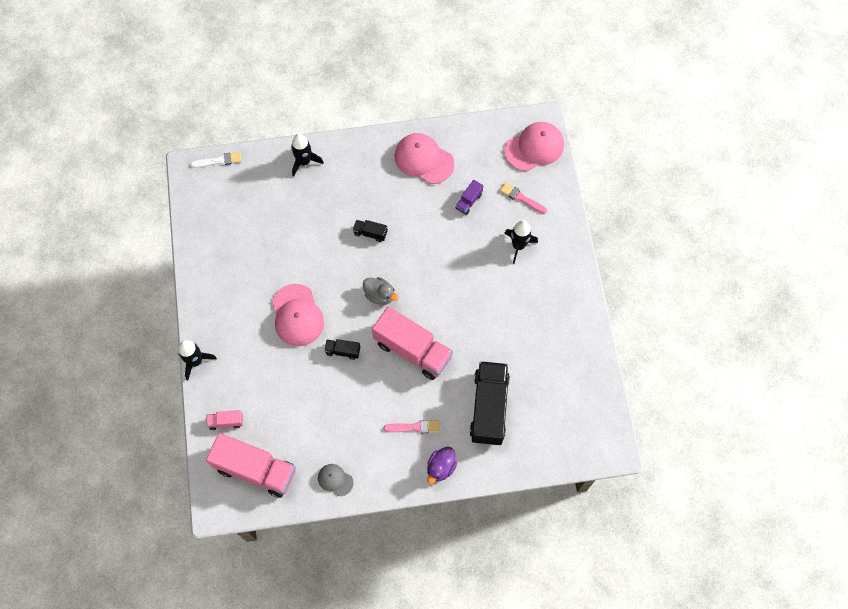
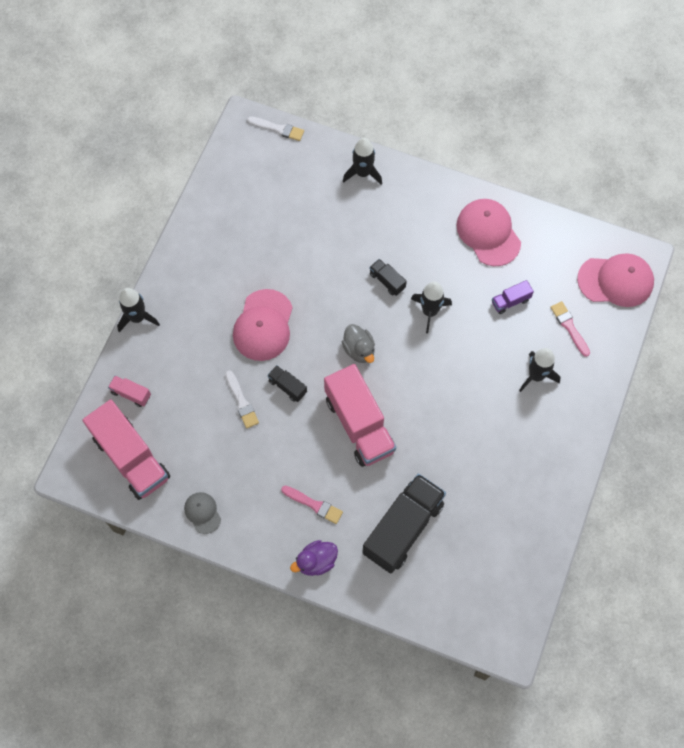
camera: 30 degrees right, 0 degrees up
(315, 381) = (242, 402): none -> white brush
(415, 239) = (429, 311): none -> black rocket

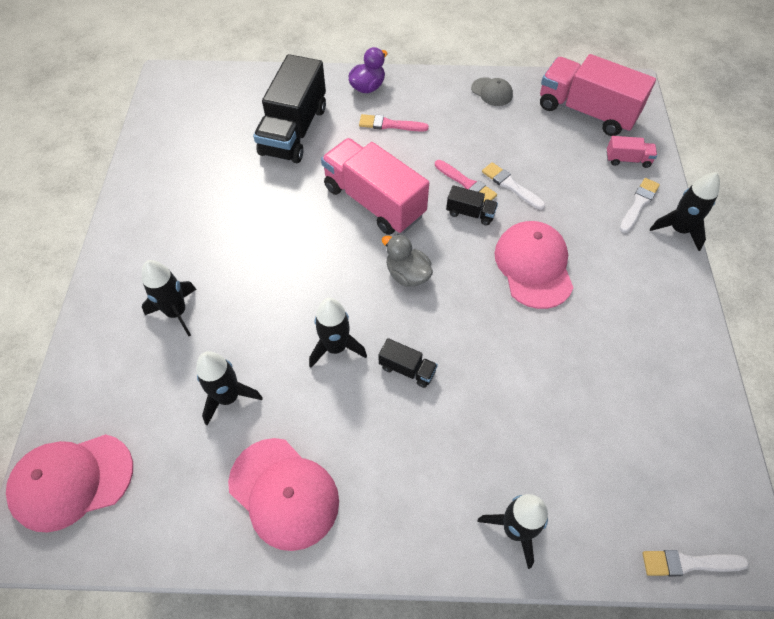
camera: 160 degrees right, 10 degrees down
(151, 350) = (638, 204): none -> white brush
(510, 301) = (228, 397): purple truck -> black rocket
(569, 327) = (138, 388): pink brush -> pink brush (466, 183)

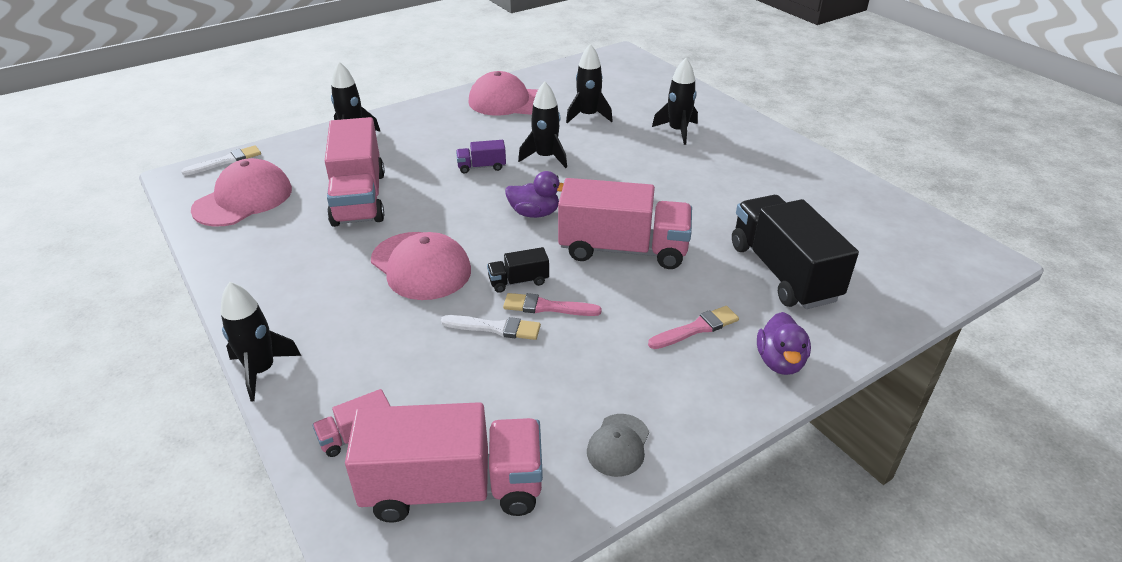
camera: 145 degrees right, 20 degrees down
(72, 481) = (628, 69): pink cap -> pink cap (243, 199)
(407, 275) = (534, 213): grey duck -> purple duck
(407, 369) = (481, 167): black truck -> purple truck
(492, 92) = (618, 445): grey cap -> grey cap turned 75 degrees counterclockwise
(552, 388) = (359, 198): none -> pink truck
(638, 204) = (323, 379): white brush -> none

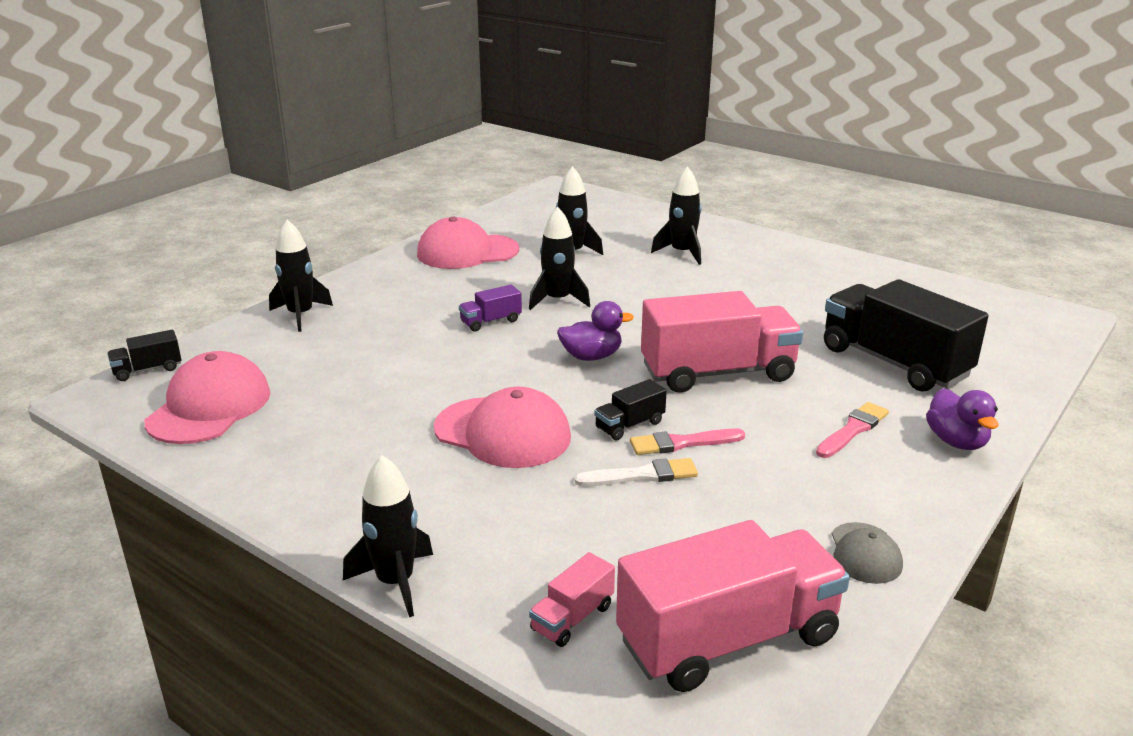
camera: 20 degrees left, 10 degrees down
(226, 161) = (148, 370): white brush -> black truck
(359, 198) = (365, 379): pink truck -> none

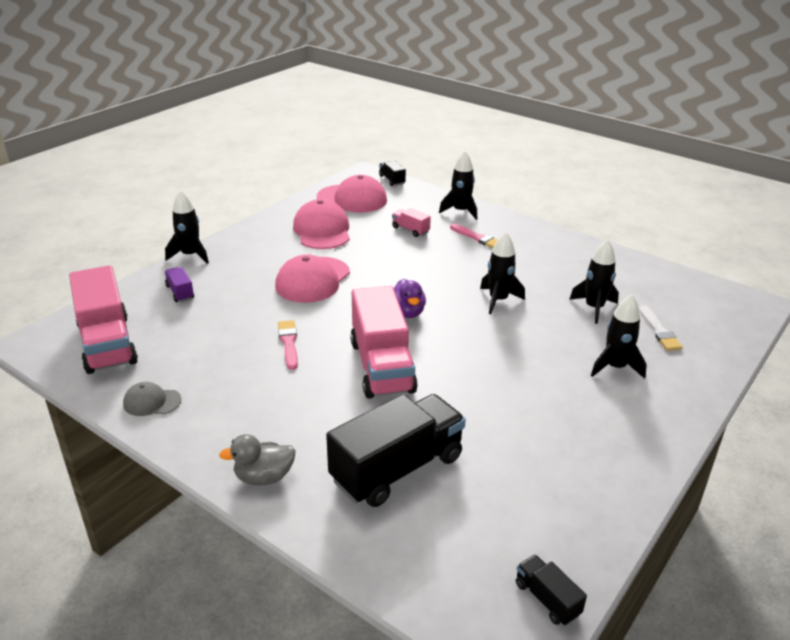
camera: 90 degrees right, 5 degrees up
(467, 252) = (579, 262): pink cap -> pink cap (322, 230)
(491, 321) = (458, 274): purple truck -> purple truck (180, 292)
(572, 618) = (144, 300): pink truck -> pink truck (410, 230)
(629, 425) = (314, 324): black truck -> black truck (547, 599)
(642, 475) = (257, 326): white brush -> white brush (659, 331)
(853, 430) = (291, 422): pink brush -> pink brush (477, 238)
(956, 441) = (264, 477): purple duck -> grey duck

